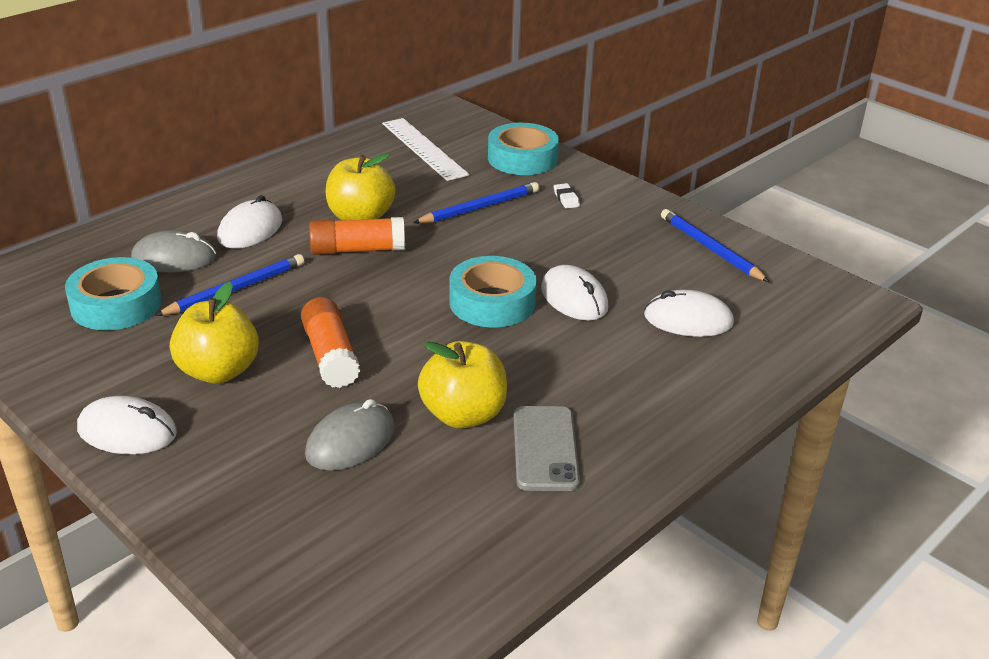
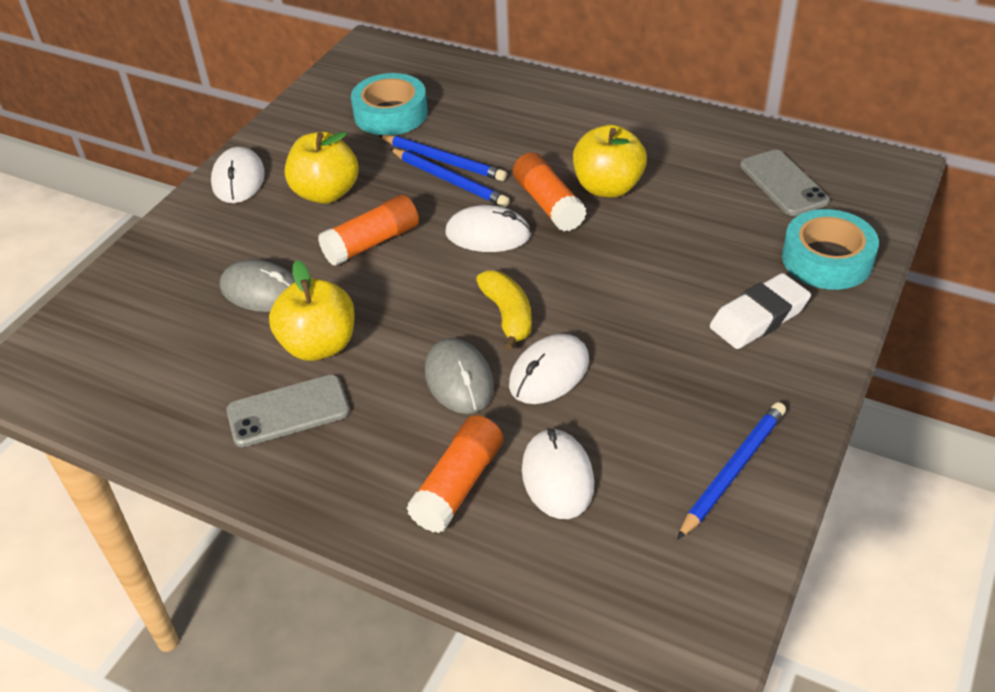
camera: 75 degrees right, 10 degrees up
(174, 258) = (471, 114): grey mouse -> grey mouse (459, 379)
(250, 230) = (541, 134): white mouse -> white mouse (488, 234)
(423, 149) = (783, 183): white ruler -> grey phone
(479, 208) = (687, 258): blue pencil -> blue pencil (449, 180)
(492, 302) = (508, 315): turquoise tape -> yellow banana
(566, 199) = (759, 317): white eraser -> white eraser, size x2.12
(678, 367) = (458, 485): none -> orange glue stick

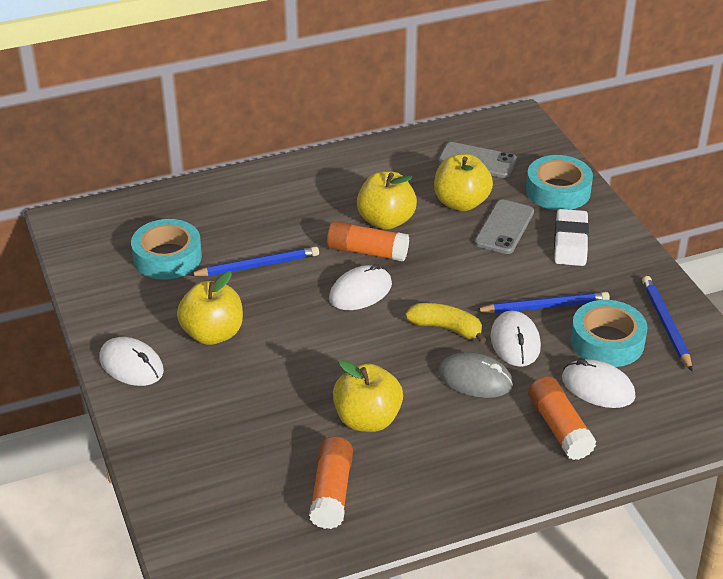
camera: 50 degrees left, 5 degrees down
(261, 291) = (276, 417): grey mouse -> none
(288, 411) = (411, 465): grey phone -> grey phone (504, 227)
(372, 243) = (297, 343): orange glue stick -> orange glue stick (332, 492)
(449, 180) = (282, 275): blue pencil -> blue pencil (544, 306)
(640, 440) = (607, 341): none -> turquoise tape
(704, 212) = (461, 203): none -> yellow apple

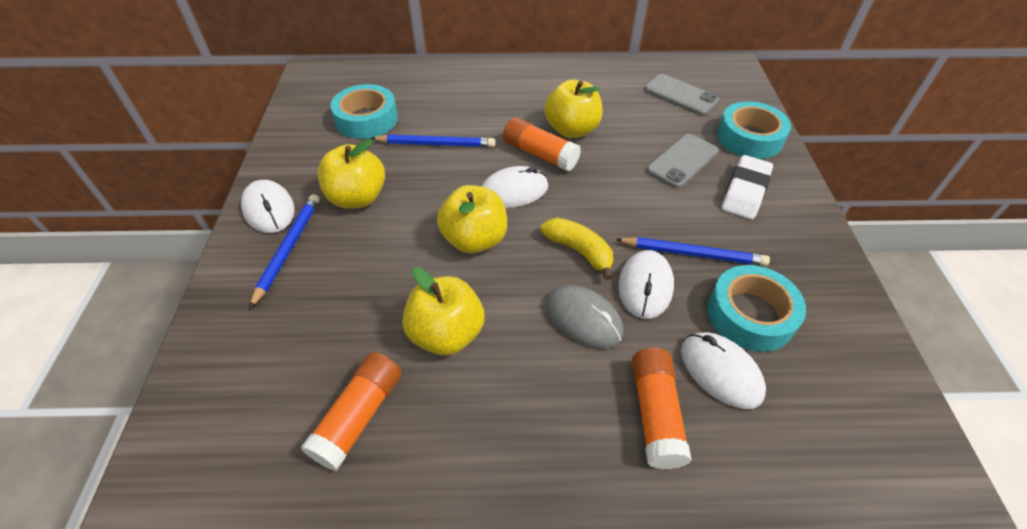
camera: 20 degrees right, 10 degrees up
(461, 203) = (649, 129): yellow apple -> yellow apple (474, 240)
(666, 324) = (827, 312): blue pencil -> blue pencil (288, 249)

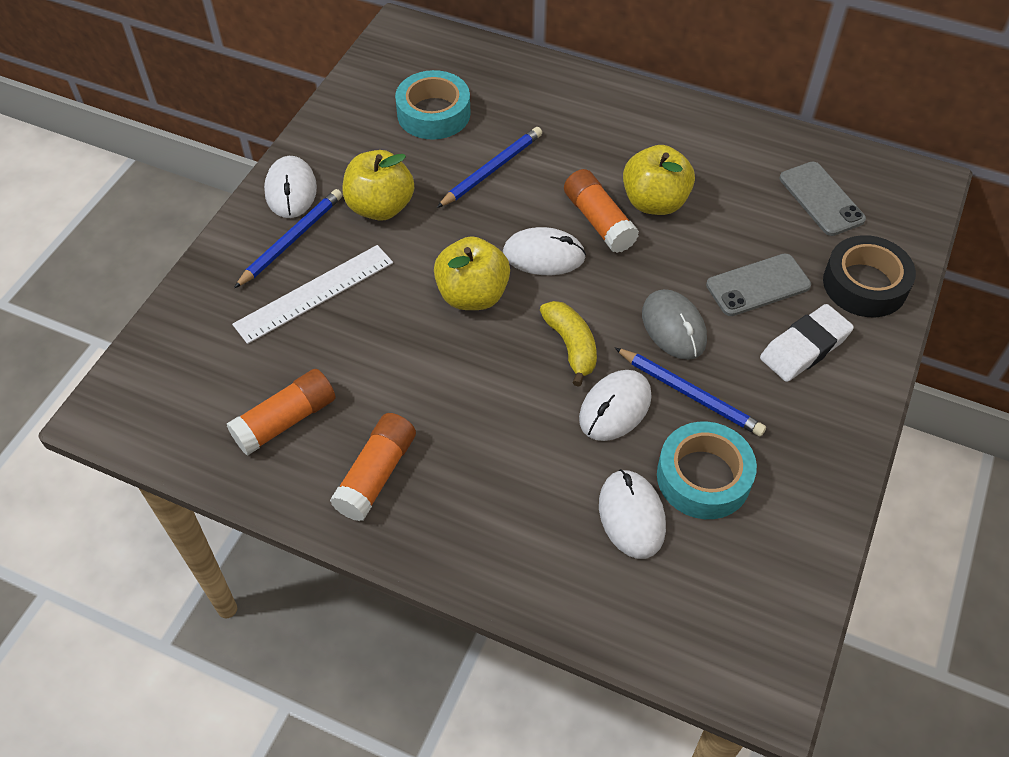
camera: 25 degrees right, 5 degrees up
(332, 286) = (314, 293): none -> white ruler
(436, 144) = (492, 170): blue pencil -> blue pencil turned 75 degrees counterclockwise
(446, 334) = (395, 379): yellow apple -> none
(583, 319) = (532, 415): grey mouse -> grey mouse (673, 327)
(655, 413) = (542, 525): orange glue stick -> orange glue stick (376, 474)
(749, 138) = (864, 284): turquoise tape -> black tape

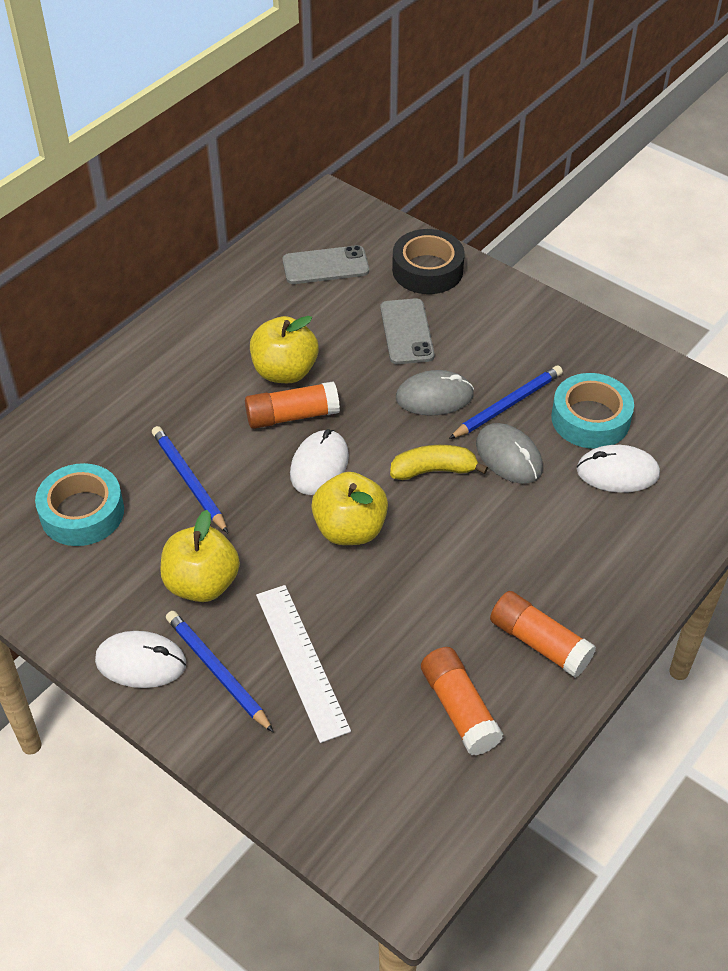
camera: 75 degrees left, 5 degrees down
(615, 408) = (509, 456): white mouse -> grey mouse
(804, 347) = (480, 323): white eraser -> none

